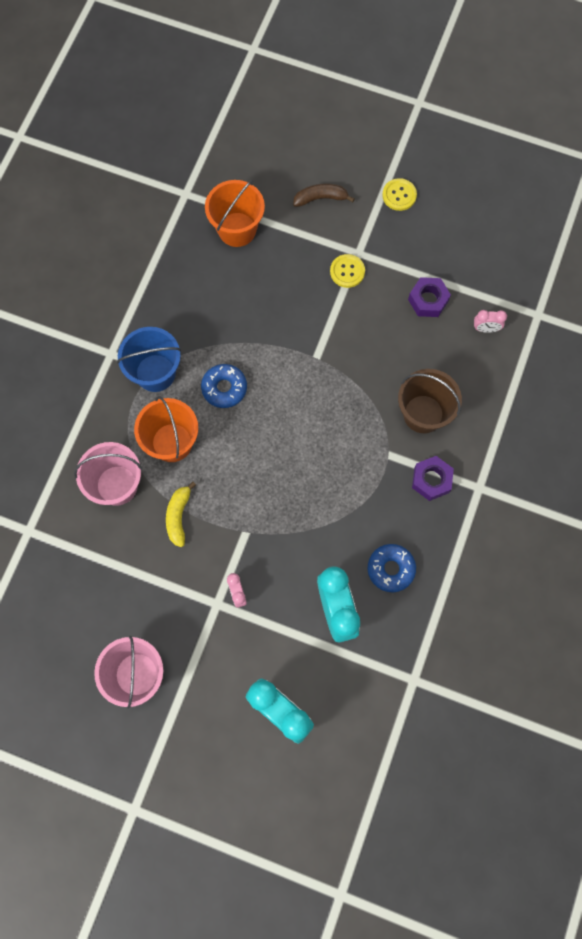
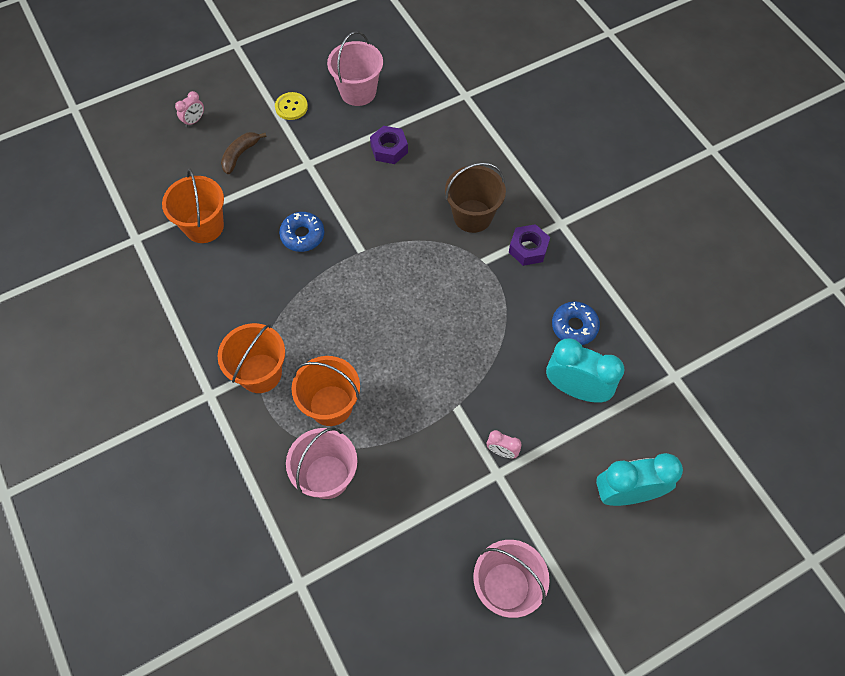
camera: 50 degrees left, 10 degrees down
(155, 373) = (260, 373): blue bucket -> orange bucket
(178, 516) = (398, 448): yellow banana -> none
(224, 388) = (323, 332): blue donut -> blue donut (302, 235)
(347, 271) = (315, 181): yellow button -> none
(461, 231) = (358, 92): none -> pink bucket
(485, 329) = (445, 132): pink clock -> pink clock (194, 121)

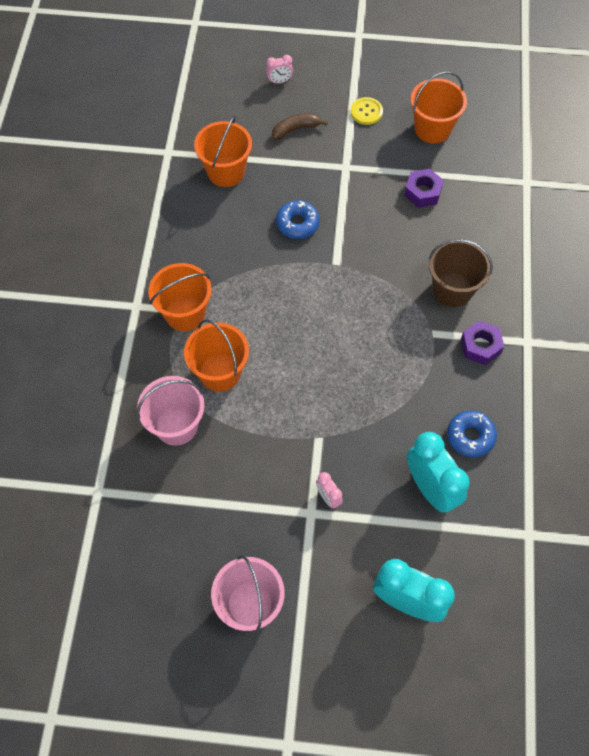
camera: 35 degrees right, 0 degrees up
(358, 92) = (432, 129): pink bucket -> orange bucket

